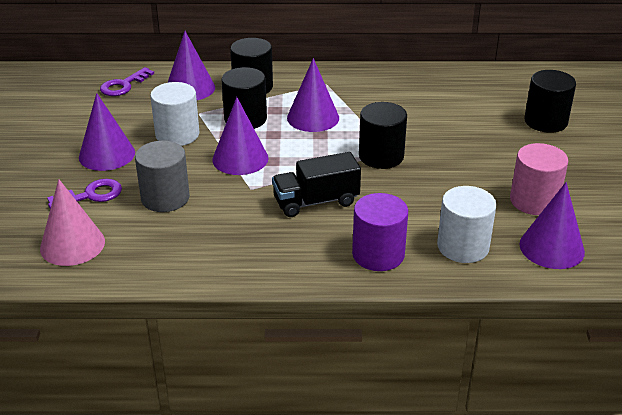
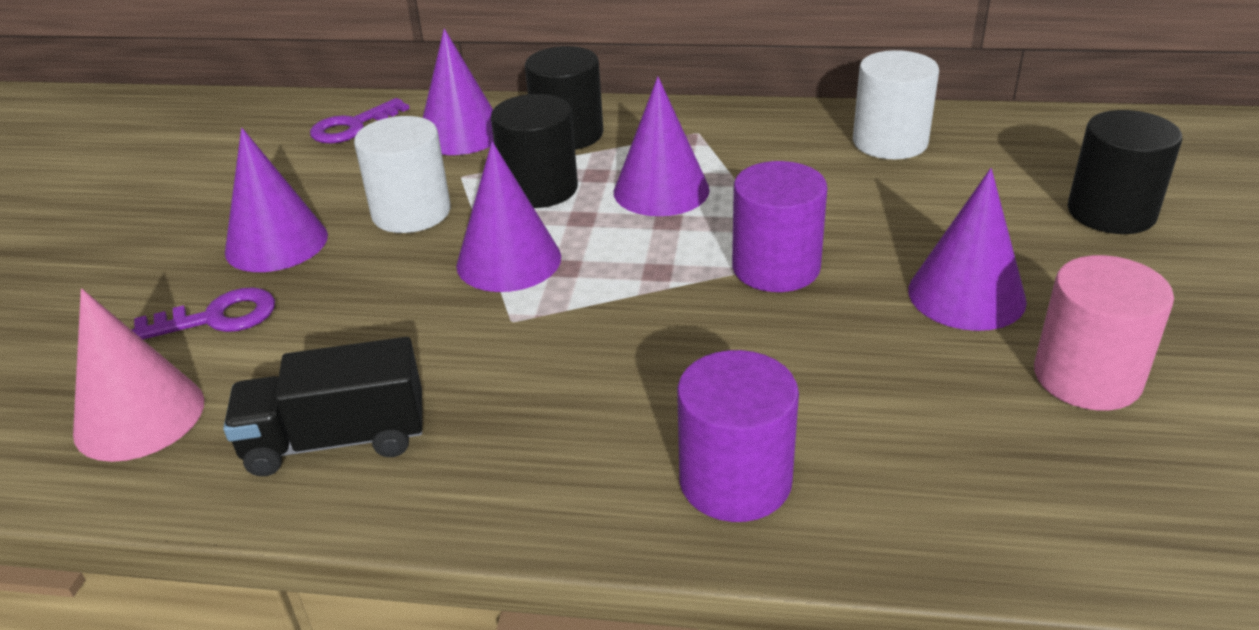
camera: 10 degrees right, 0 degrees up
(165, 198) = (347, 330): grey cylinder -> none
(316, 202) = (630, 353): black truck -> black truck (337, 440)
(381, 156) = (776, 267): black cylinder -> purple cylinder
(463, 246) = (924, 474): white cylinder -> white cylinder (890, 142)
(551, 248) = (1128, 491): purple cone -> purple cone (966, 295)

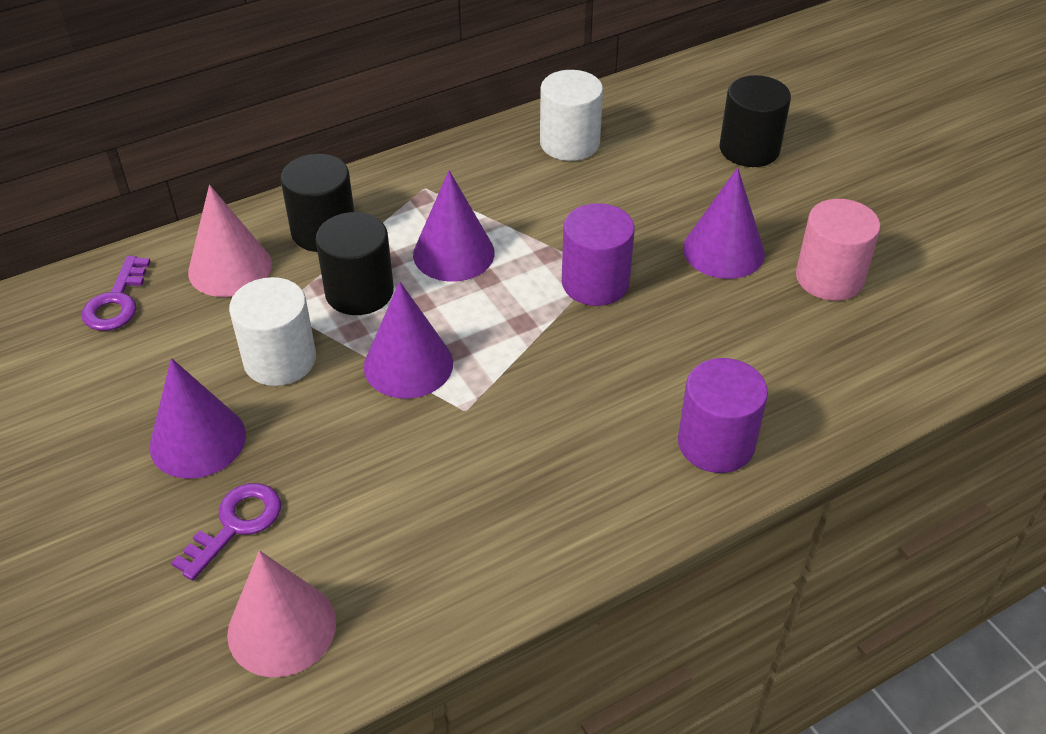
camera: 40 degrees left, 10 degrees up
(337, 440) = (451, 558): black truck -> none
(461, 134) = (230, 268): purple cone -> pink cone

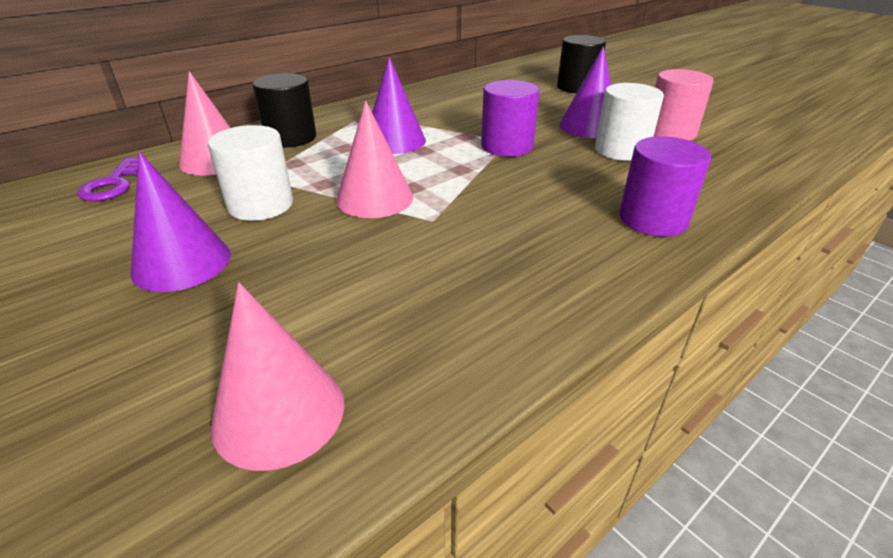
camera: 10 degrees left, 10 degrees down
(236, 524) = (221, 322): purple key -> none
(359, 292) = (324, 164): black cylinder -> none
(408, 364) = (374, 198): purple cone -> pink cone
(569, 143) = (458, 92): white cylinder -> white cylinder (621, 150)

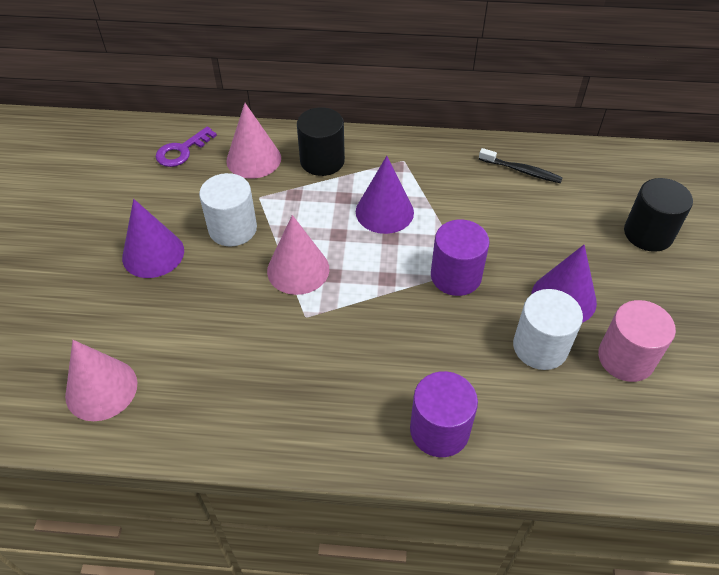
camera: 45 degrees right, 15 degrees up
(457, 91) = (521, 171): none -> black toothbrush

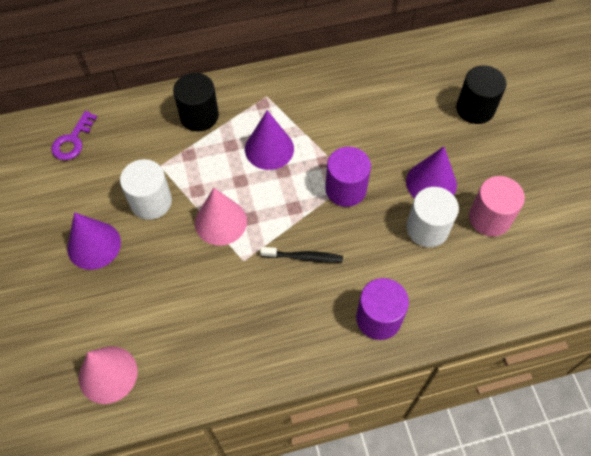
camera: 20 degrees left, 10 degrees up
(253, 159) = (140, 131): pink cone -> none
(521, 171) = (363, 79): black toothbrush -> black toothbrush (304, 257)

